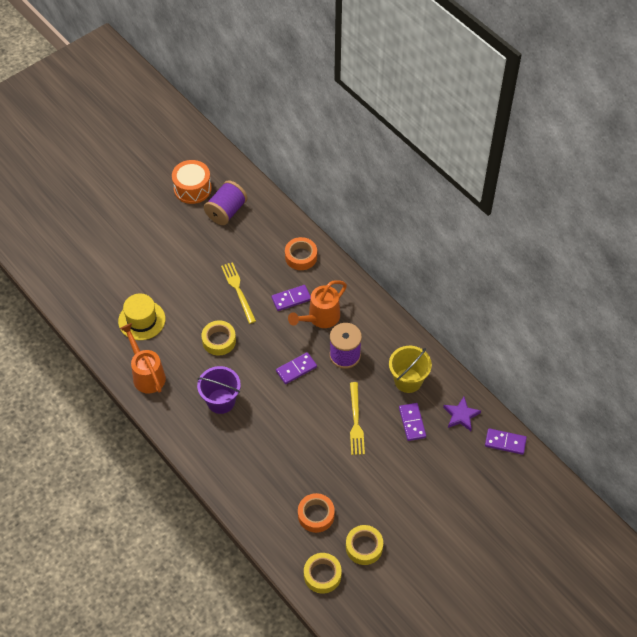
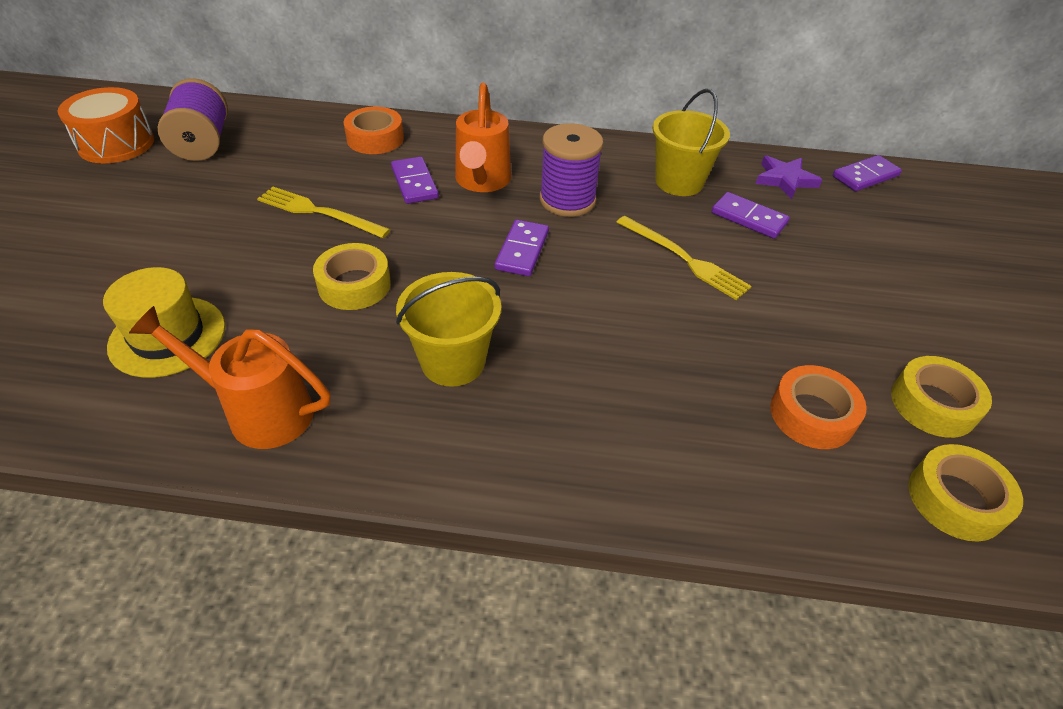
camera: 45 degrees left, 10 degrees down
(221, 401) = (453, 362): purple bucket -> yellow bucket
(291, 299) = (414, 183): purple domino -> purple domino turned 45 degrees counterclockwise

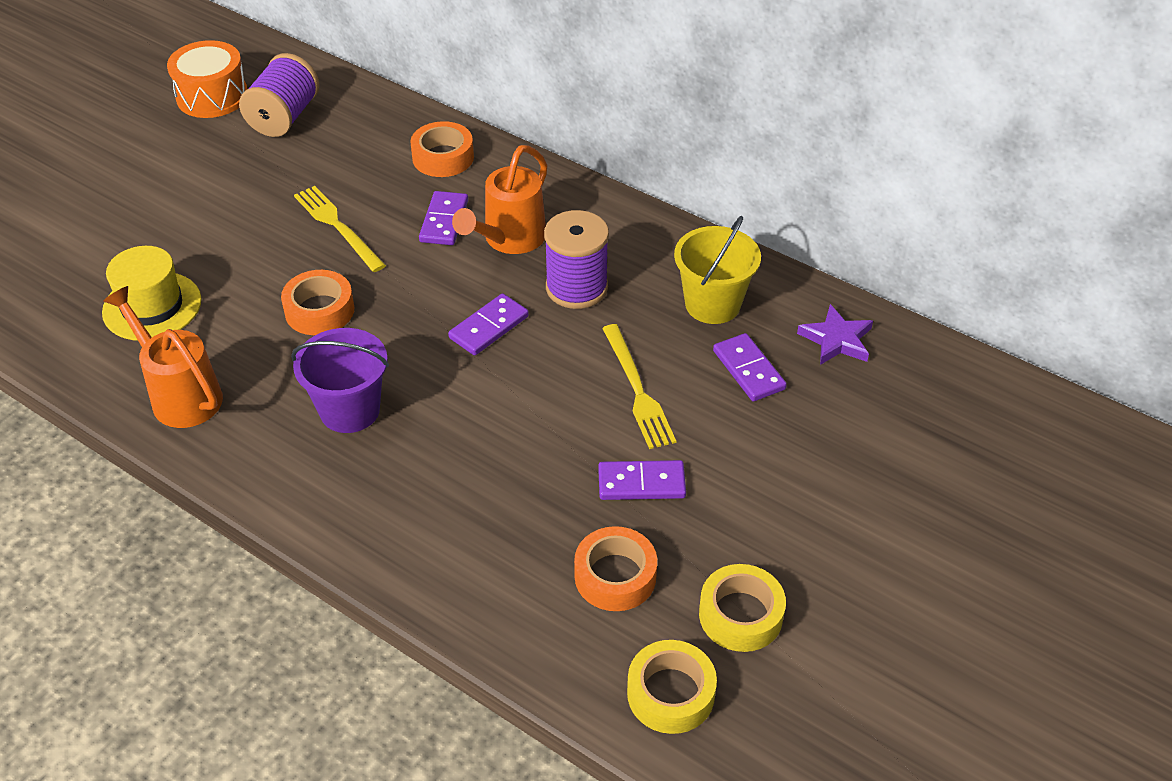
camera: 30 degrees right, 0 degrees up
(354, 285) = (319, 310): yellow tape -> orange tape
(453, 362) = (350, 410): yellow bucket -> purple bucket
(865, 176) = (940, 366): purple domino -> purple domino (641, 483)

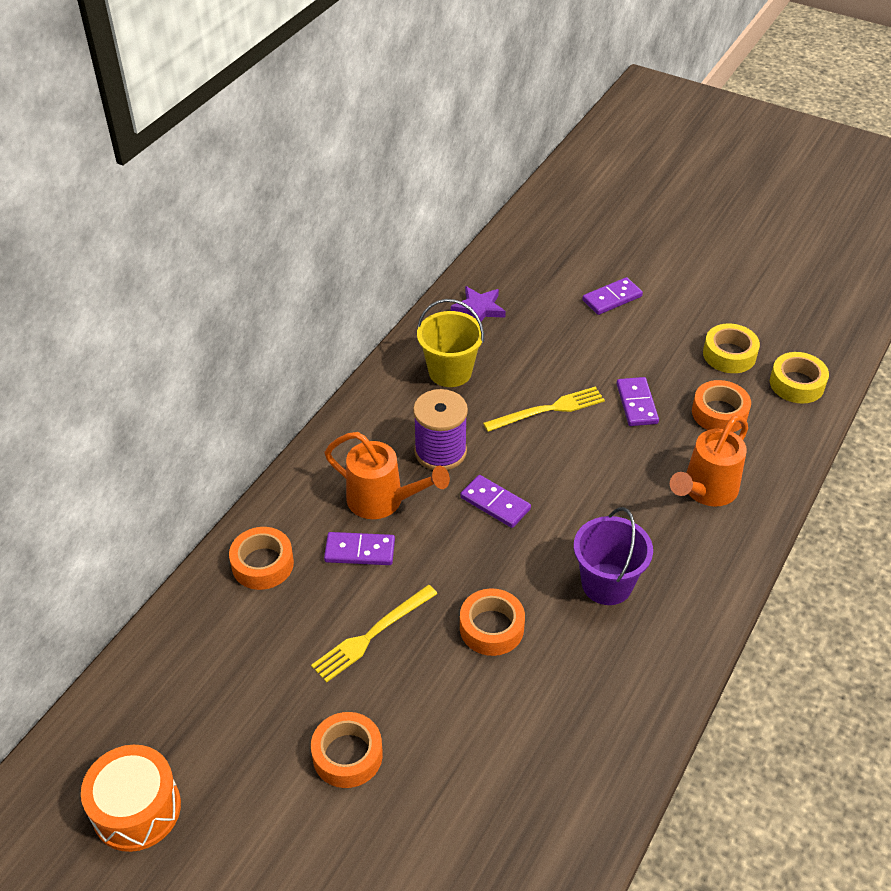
camera: 95 degrees left, 0 degrees up
(152, 306) = (505, 774): yellow hat -> none
(180, 395) = (616, 716): orange watering can -> orange watering can (706, 490)
(213, 208) = (347, 755): none -> orange tape
(284, 117) = (185, 720): purple spool -> none
(749, 370) = (517, 352): purple domino -> purple domino (612, 298)

